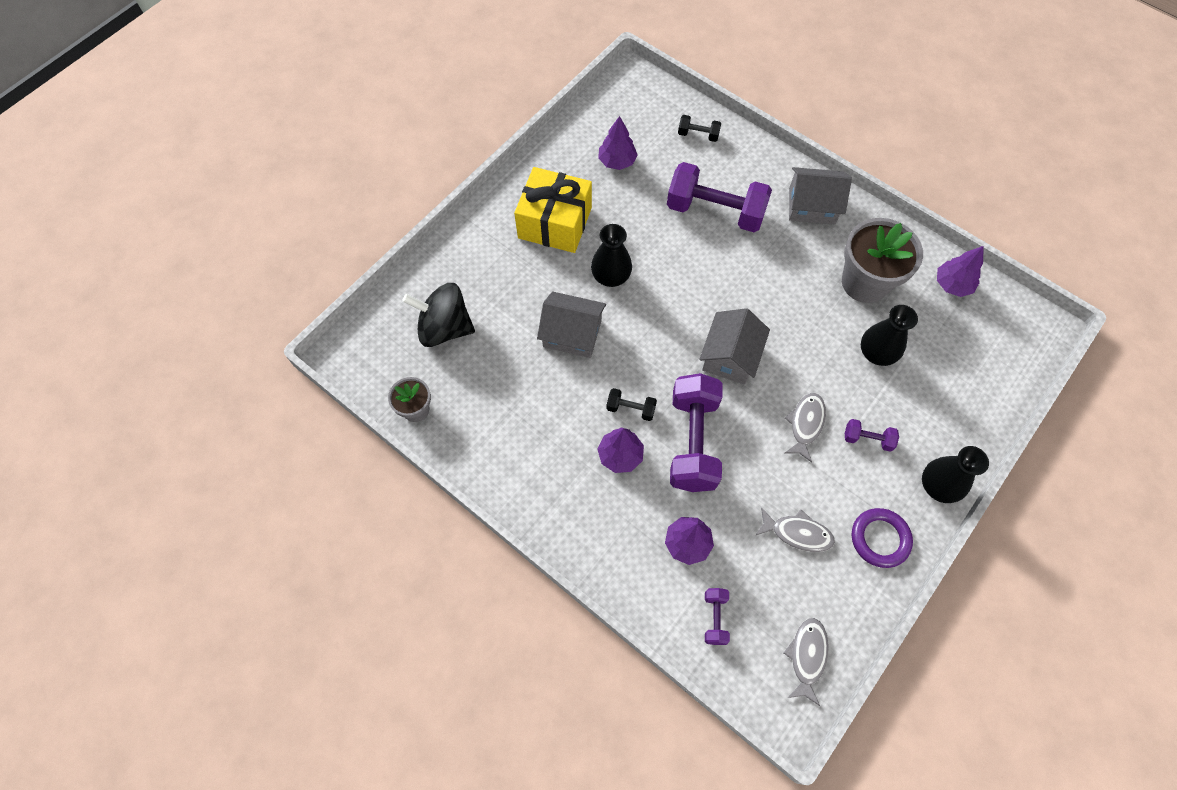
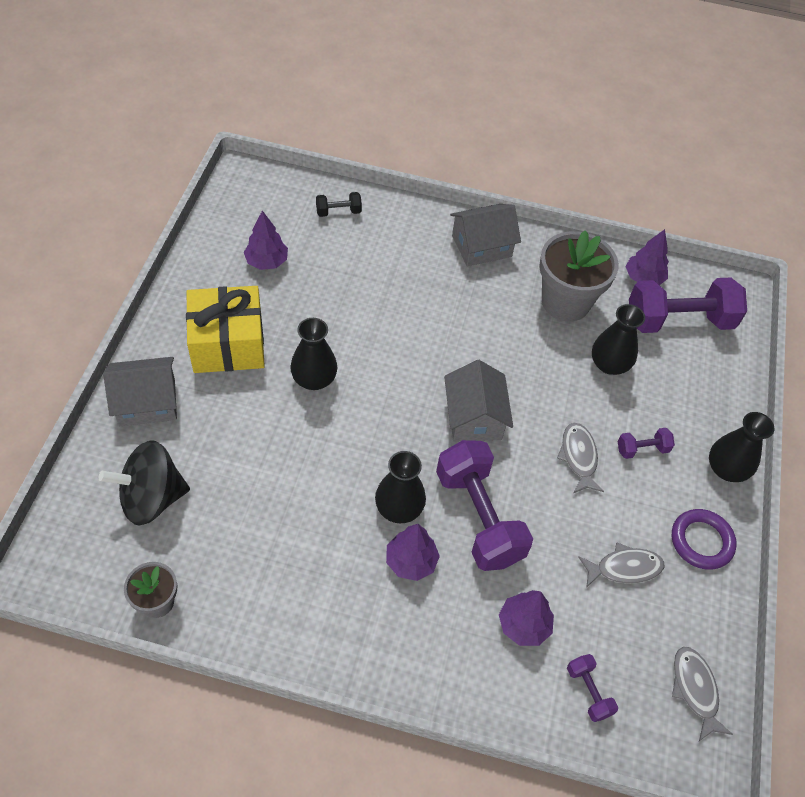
camera: 30 degrees left, 10 degrees down
(572, 334) = (300, 453): grey house -> grey house (147, 402)
(630, 409) = (399, 508): black dumbbell -> black vase
(715, 211) = (391, 280): purple dumbbell -> purple dumbbell (678, 321)

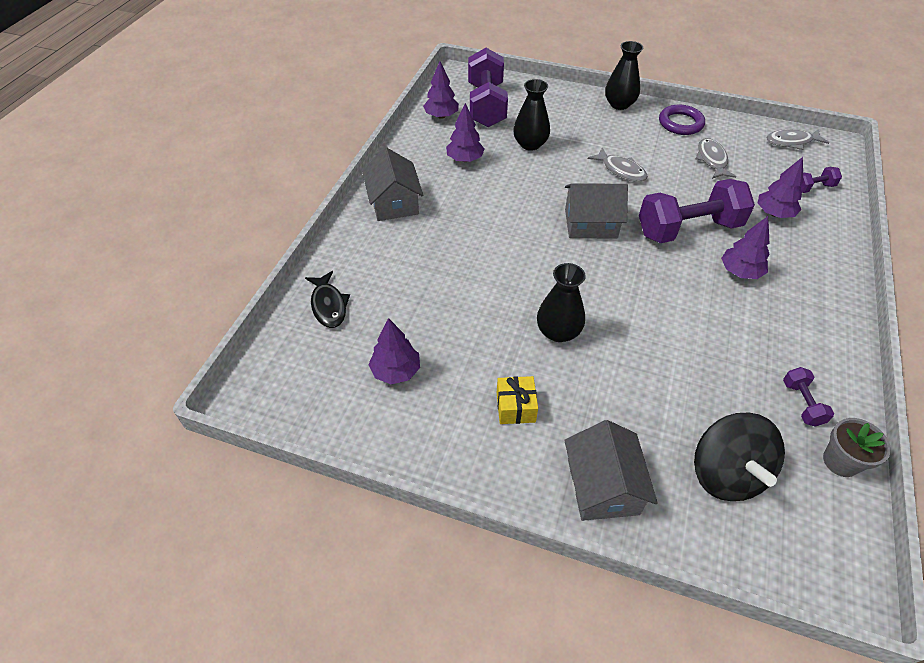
camera: 80 degrees left, 5 degrees down
(228, 344) = (515, 407): yellow gift -> yellow gift, size x0.48
(338, 212) = (329, 305): black dumbbell -> black fish
(399, 508) = (691, 276): black vase -> none
(565, 302) = (465, 159): grey flower pot -> purple tree
(578, 457) = (621, 170): grey fish -> grey fish turned 135 degrees counterclockwise
(642, 449) = (609, 138): purple dumbbell -> purple dumbbell (802, 403)

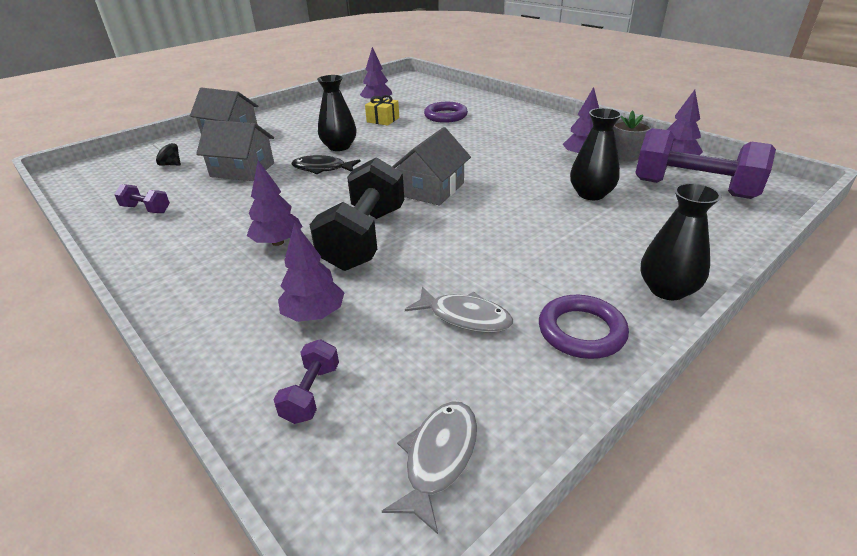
camera: 120 degrees right, 15 degrees down
(329, 305) = (449, 96): black fish -> black fish (322, 169)
(394, 202) = (537, 123): grey house -> grey house (242, 170)
(409, 279) = (445, 116): none -> purple ring
(515, 407) = (308, 124): yellow gift -> yellow gift (383, 120)
(621, 170) = (500, 233): grey fish -> none
(688, 229) = (364, 238): purple dumbbell -> black dumbbell
(726, 473) = (171, 164): black spinning top -> black spinning top, size x0.42
(840, 461) = (98, 203): grey flower pot -> grey flower pot (625, 156)

